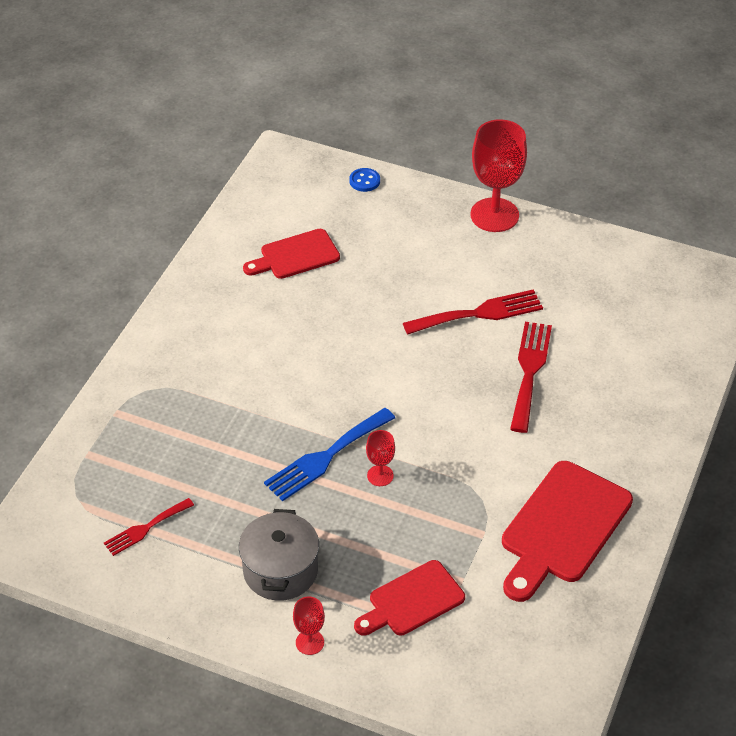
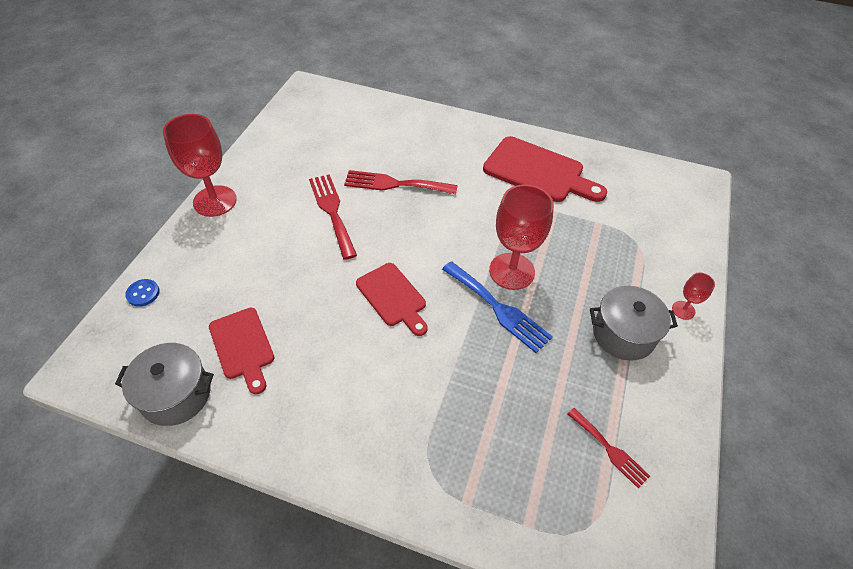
camera: 95 degrees left, 5 degrees up
(249, 218) = (176, 394): none -> grey pot
(380, 475) = (511, 271): red goblet -> red goblet, size x2.12
(412, 601) = (624, 249): red cutting board -> red cutting board (393, 297)

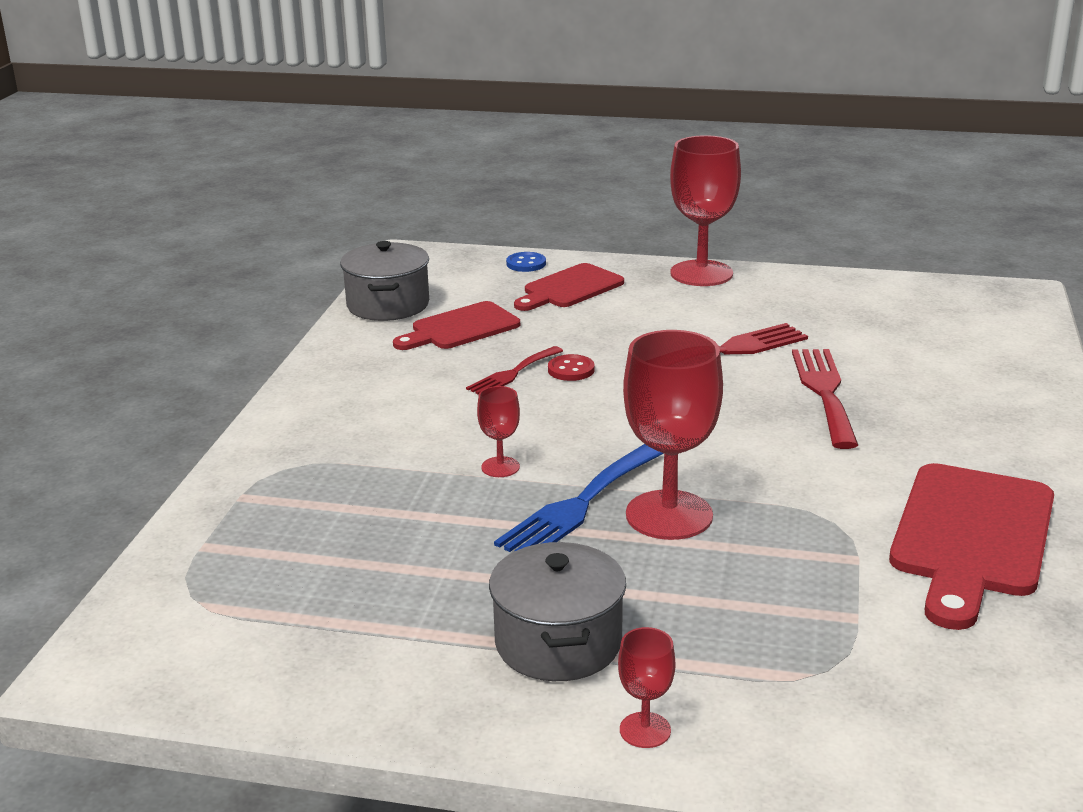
camera: 85 degrees right, 25 degrees down
(333, 290) = (571, 370): none -> red button
(393, 297) = (572, 414): red cutting board -> red cutting board (570, 288)
(451, 341) = (500, 467): none -> red goblet
(609, 449) = (316, 620): red fork -> red fork (512, 373)

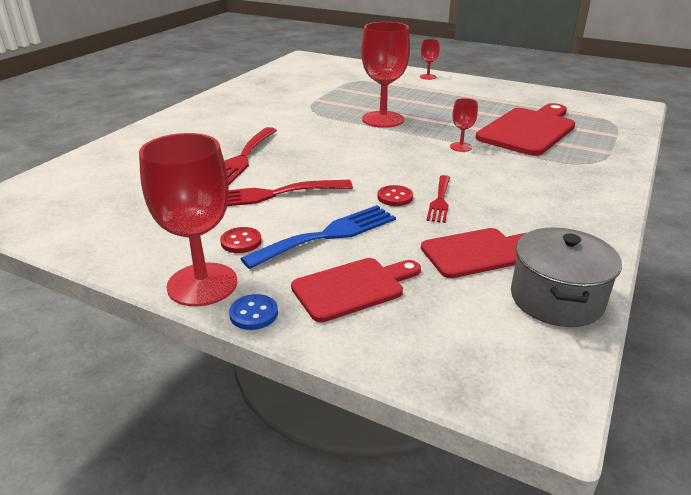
camera: 165 degrees left, 5 degrees up
(512, 373) = (440, 201): red fork -> red fork turned 135 degrees clockwise
(526, 264) = (385, 345): blue button -> blue button (253, 314)
(558, 643) = (449, 93): grey pot -> none
(578, 505) = (424, 127): blue fork -> blue fork (328, 235)
(705, 304) = (241, 241): none -> red button
(971, 537) = (262, 99): red cutting board -> red cutting board (528, 130)

